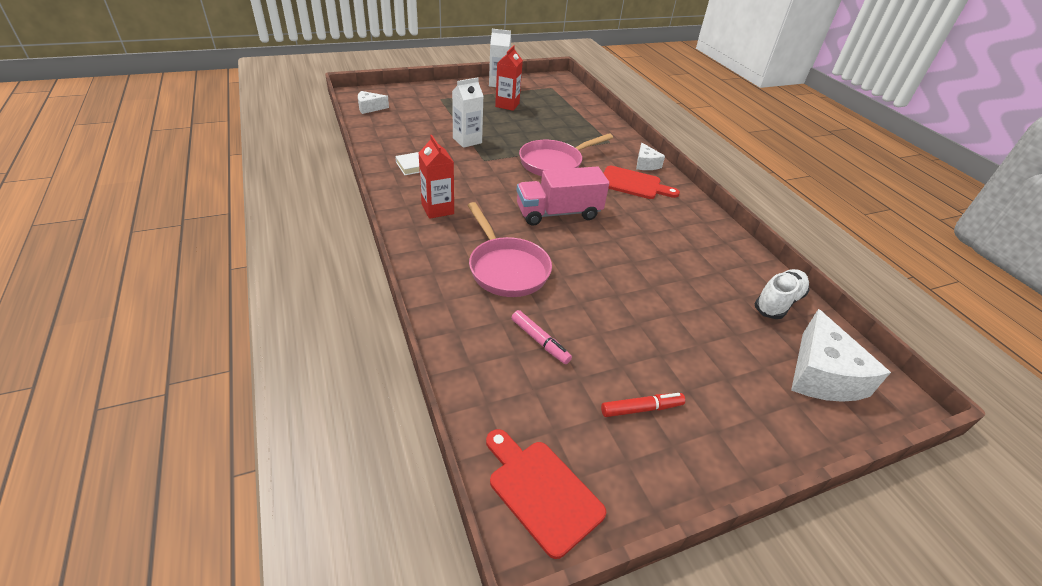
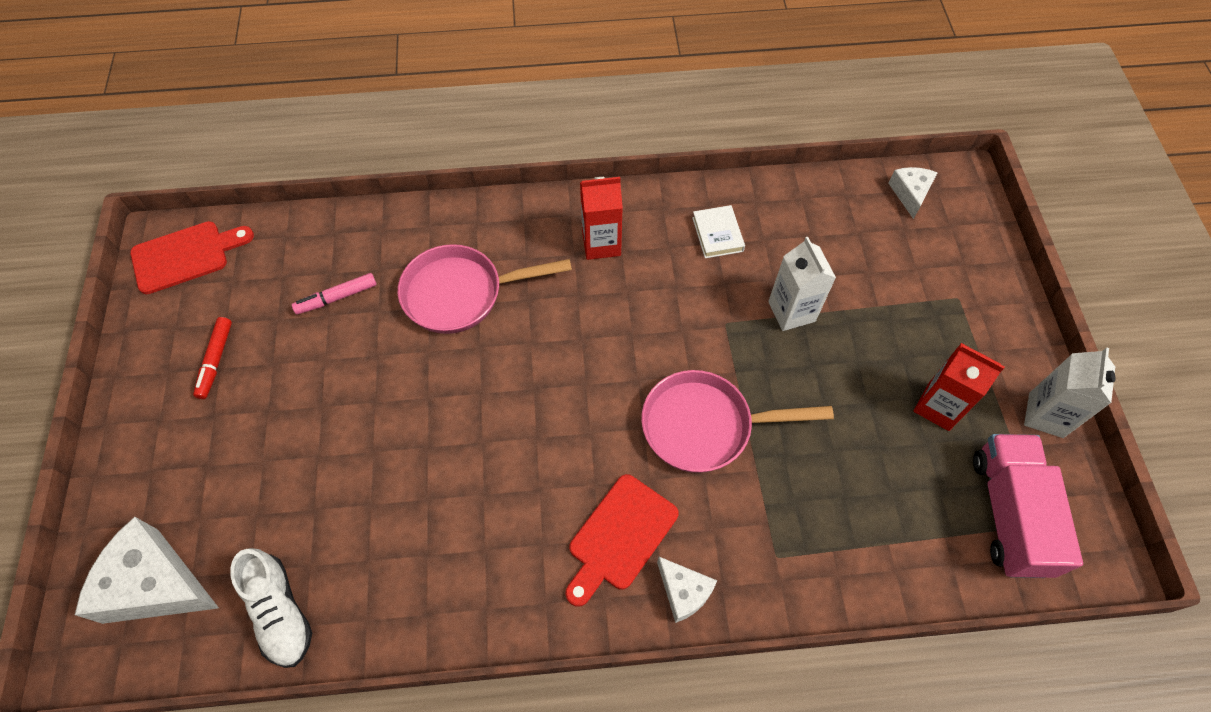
camera: 110 degrees right, 20 degrees up
(554, 163) = (705, 426): pink pan -> pink pan turned 75 degrees counterclockwise
(558, 213) = (560, 387): pink truck -> pink truck (1009, 513)
(645, 164) = (684, 592): white cheese -> white cheese turned 135 degrees counterclockwise

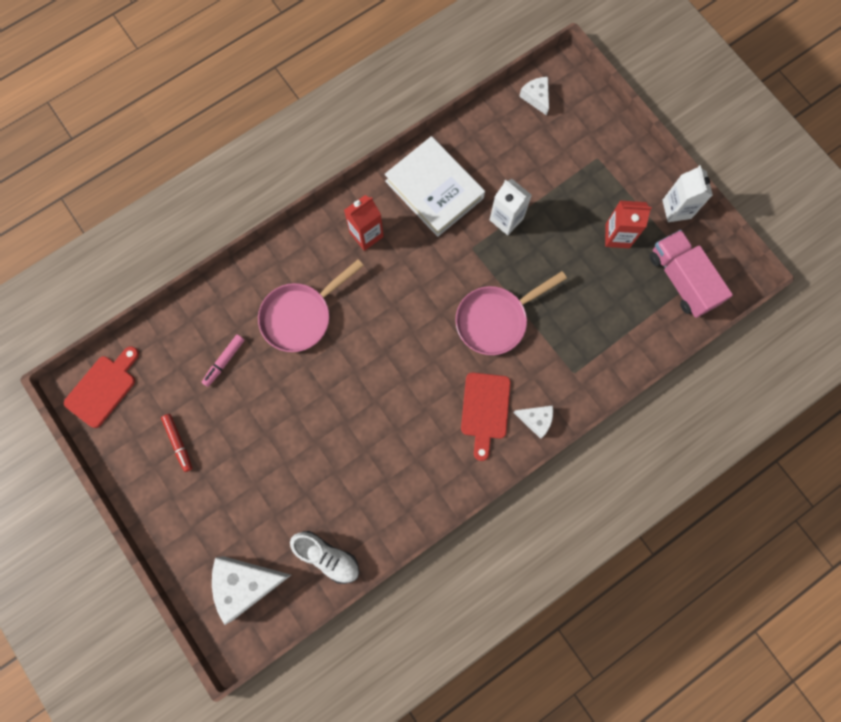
camera: 30 degrees left, 15 degrees up
(717, 234) = (434, 189): white book -> white book, size x2.21

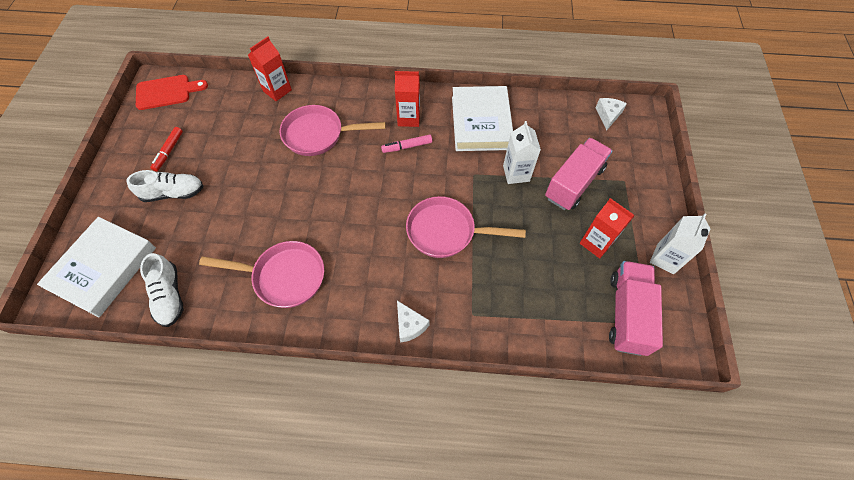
camera: 40 degrees right, 15 degrees down
(213, 301) = (277, 90): none -> red carton
(224, 361) = (246, 127): pink marker -> pink marker (407, 147)
(229, 475) = (173, 193): none -> white shoe
(246, 584) = (104, 269): white cheese -> white book
(403, 464) = (284, 277): none -> pink pan
(485, 410) = (378, 287): red cutting board -> none
(559, 192) = (574, 183): none -> pink truck

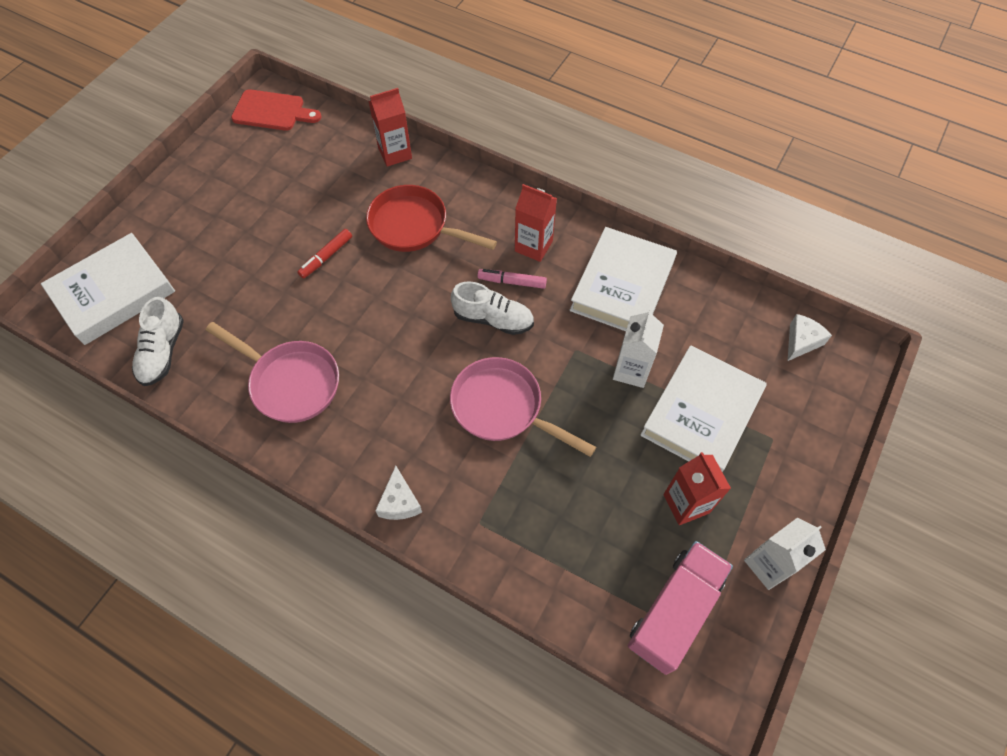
camera: 25 degrees right, 0 degrees up
(169, 151) = (241, 184): red marker -> red marker (326, 257)
(173, 193) = (222, 235): white shoe -> white shoe (493, 319)
(318, 135) = (414, 227): pink pan -> red pan
(574, 183) = (701, 414): pink truck -> white book

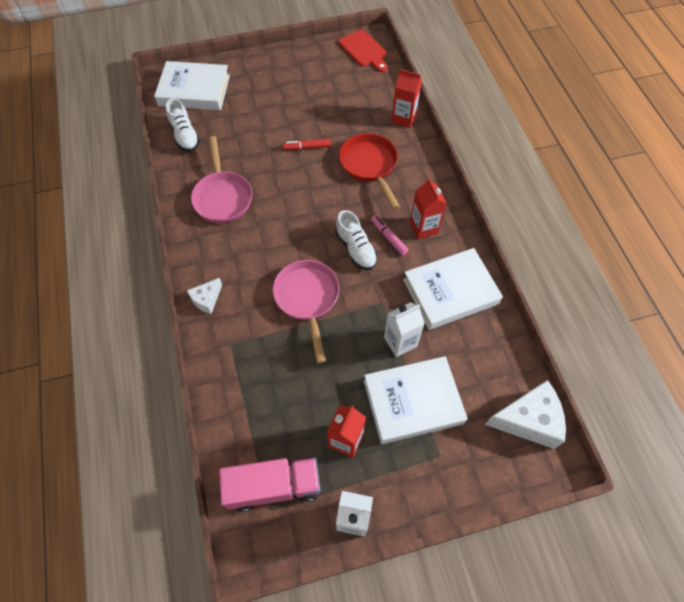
camera: 45 degrees right, 0 degrees up
(163, 352) = (185, 135): white shoe -> white shoe turned 75 degrees counterclockwise
(801, 341) = (528, 420): white cheese -> white cheese, size x1.83

